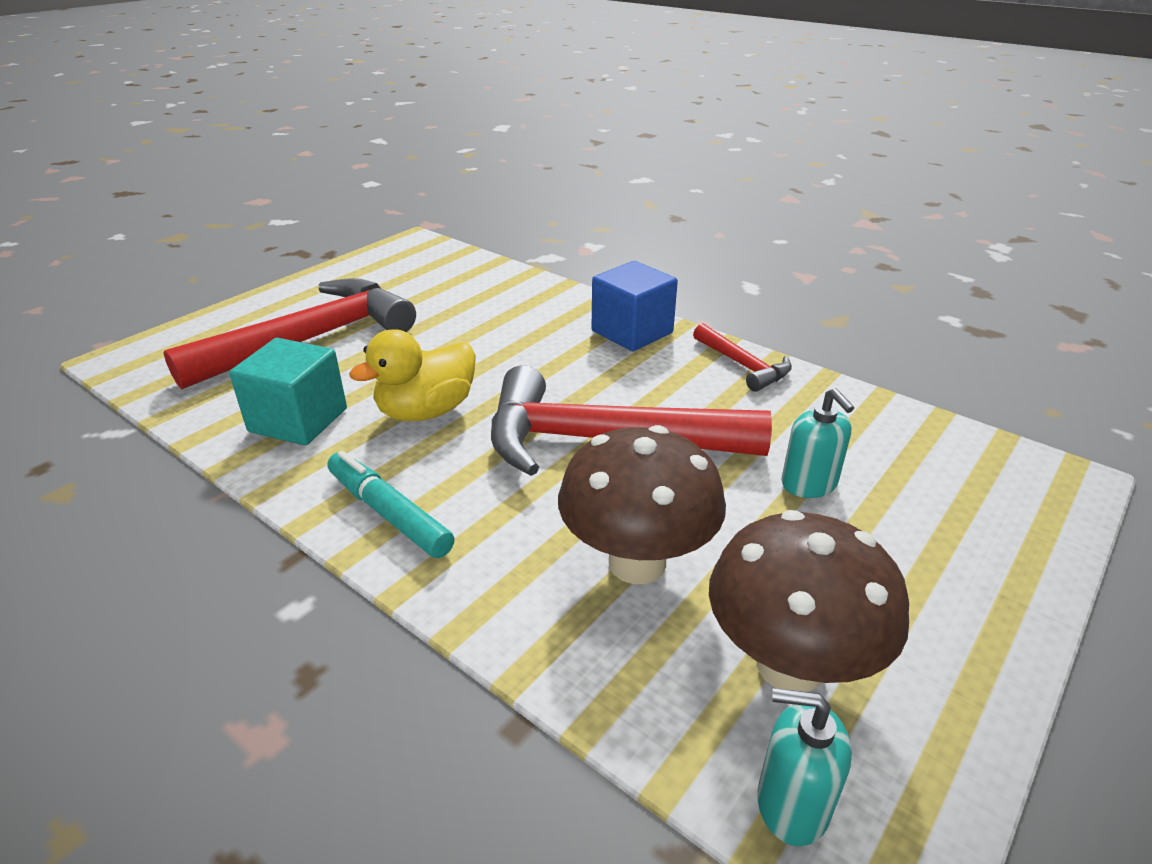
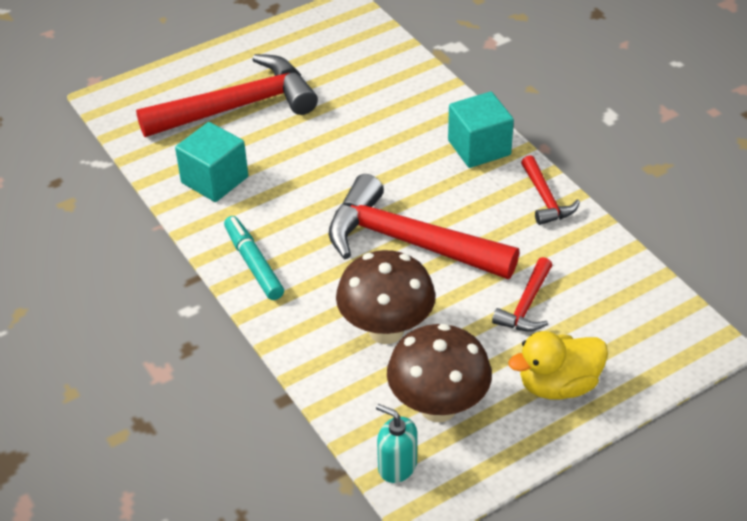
camera: 20 degrees right, 10 degrees up
(426, 411) = (300, 191): yellow duck -> yellow duck (558, 385)
(632, 332) = (479, 148): blue cube -> turquoise cube
(809, 484) = (526, 305): turquoise soap dispenser -> red hammer

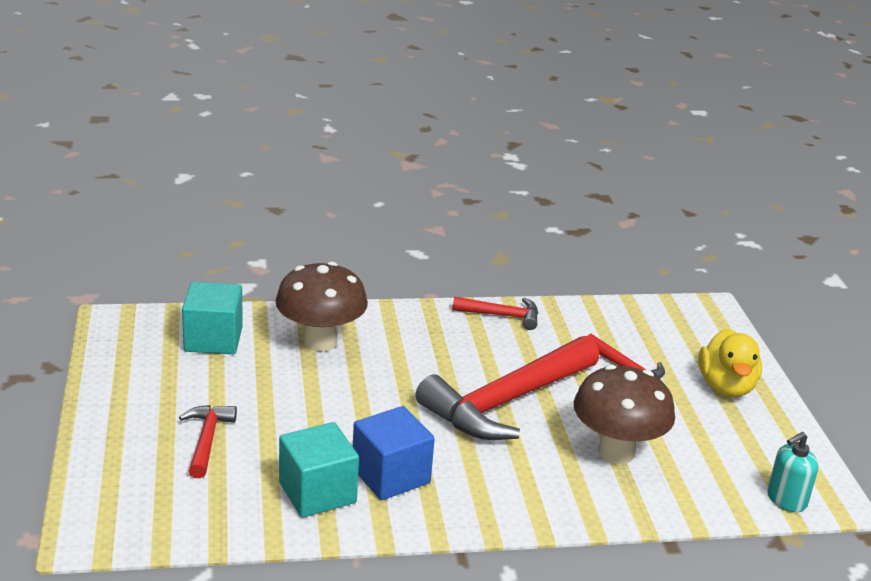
camera: 70 degrees left, 15 degrees down
(238, 107) = (207, 440): red hammer -> red hammer, size x0.48
(253, 263) = (472, 504): turquoise marker -> none
(260, 209) = (390, 475): none -> blue cube
(438, 407) = (725, 454): brown mushroom -> brown mushroom (320, 342)
(479, 148) = (407, 323): turquoise cube -> turquoise cube (213, 339)

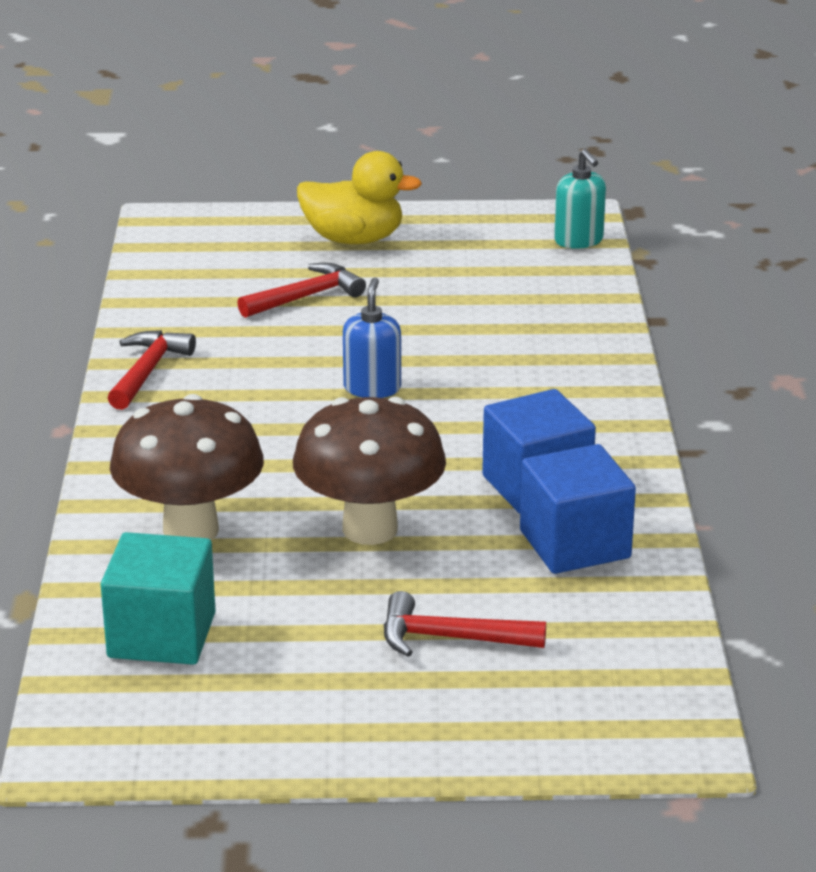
camera: 80 degrees left, 0 degrees up
(317, 492) = (575, 544): turquoise cube -> blue cube
(506, 402) = (372, 388): red hammer -> blue soap dispenser
(616, 452) = (488, 326): brown mushroom -> brown mushroom (370, 529)

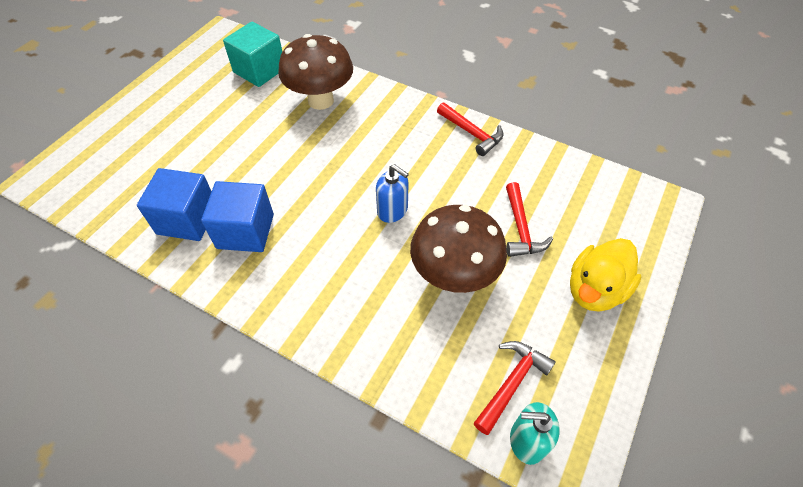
camera: 120 degrees right, 25 degrees up
(370, 529) = (269, 154): brown mushroom -> brown mushroom (454, 276)
(450, 638) = (173, 144): red hammer -> red hammer (512, 383)

